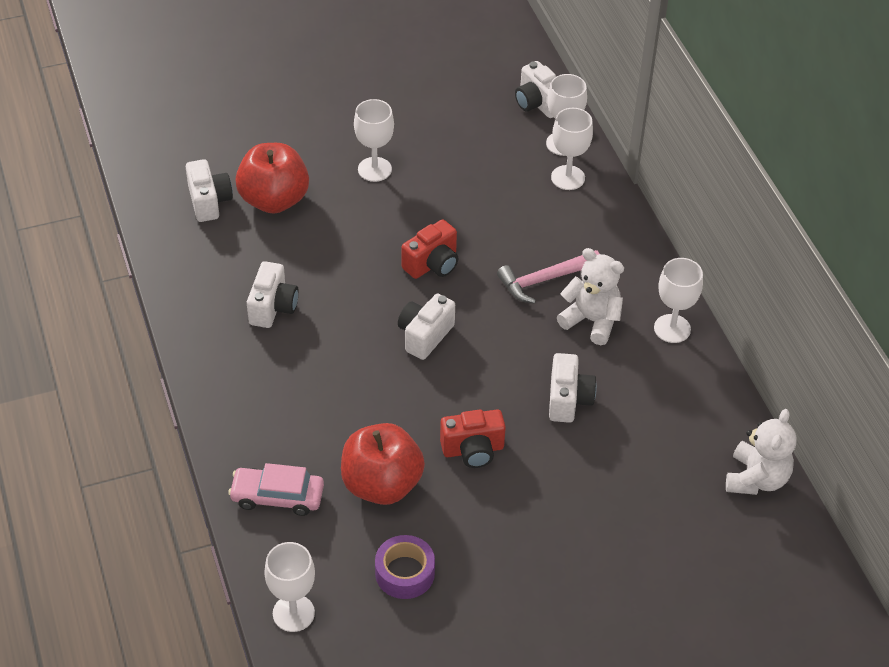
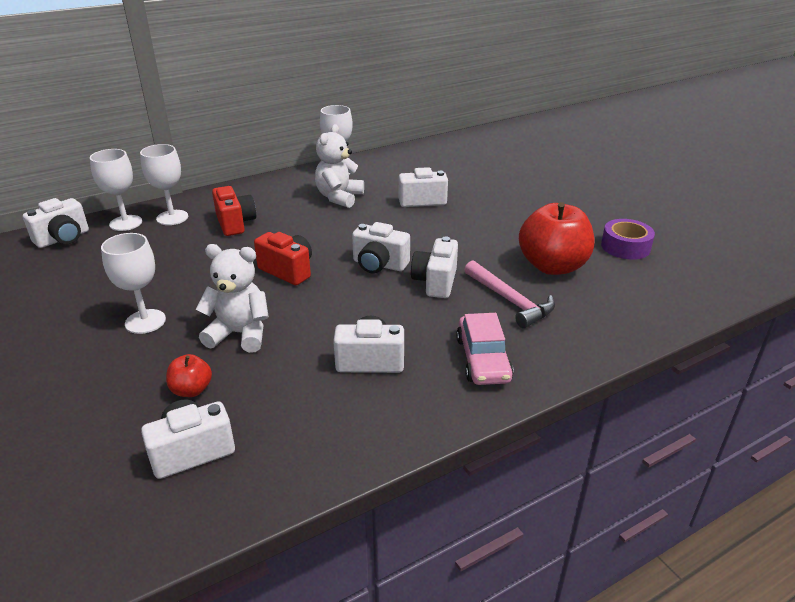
camera: 100 degrees left, 15 degrees down
(274, 200) = (192, 390): red apple -> red apple, size x0.47
(277, 496) = (605, 317): pink car -> pink car (483, 359)
(293, 613) = (709, 290): white goblet -> none
(379, 375) = (435, 282): none -> white camera
(473, 450) = (491, 231): red camera -> red camera (235, 223)
(545, 280) = (298, 218): pink hammer -> pink hammer (510, 300)
(756, 479) = (455, 144): white teddy bear -> white teddy bear (240, 334)

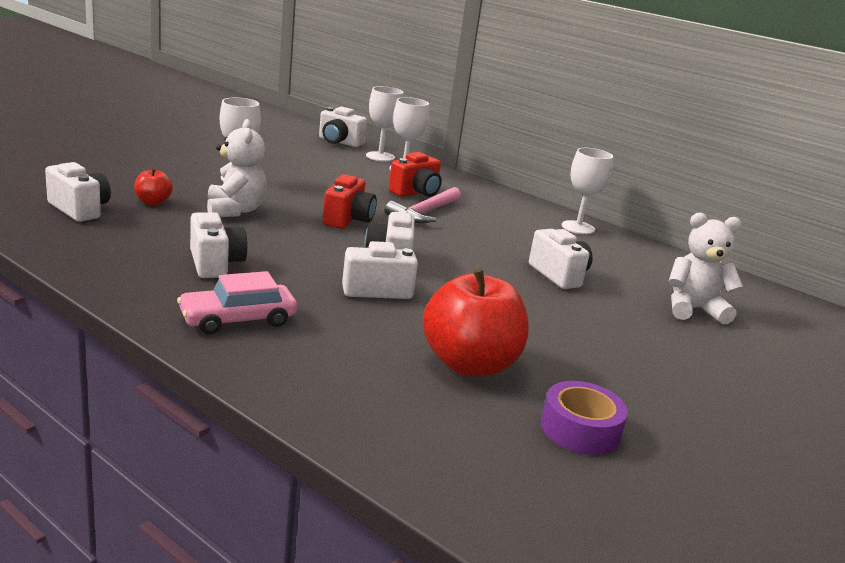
camera: 65 degrees right, 10 degrees down
(339, 197) = (516, 232): white teddy bear -> white teddy bear (693, 309)
(510, 300) = (365, 334): pink hammer -> pink hammer (425, 213)

